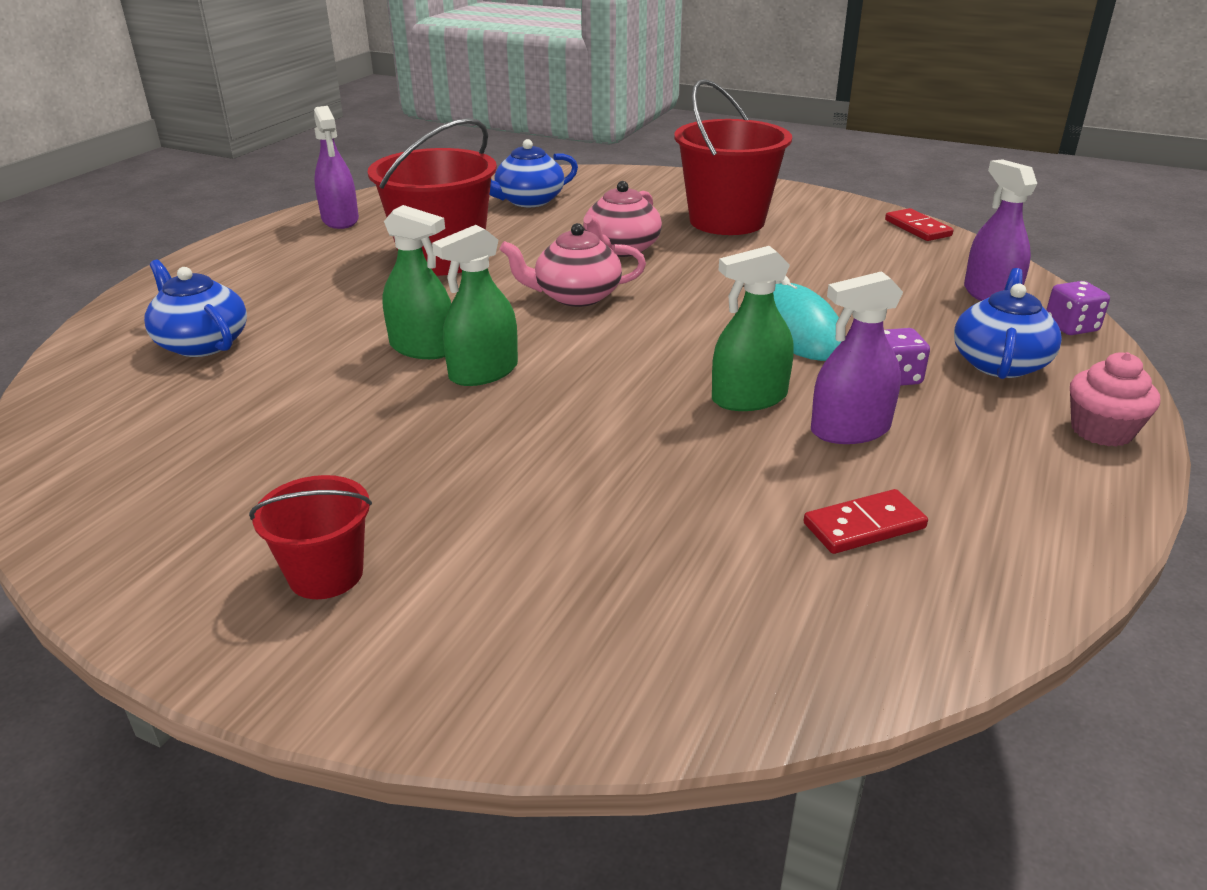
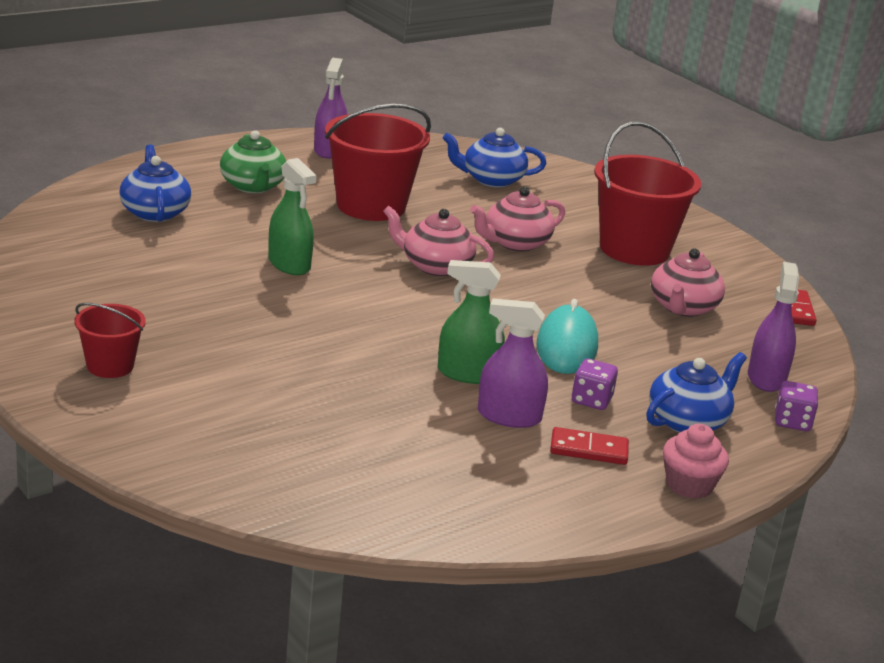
camera: 25 degrees right, 5 degrees down
(294, 279) = (253, 186): none -> green teapot
(483, 372) = (311, 294): green spray bottle -> none
(836, 257) = (683, 308): none -> pink teapot
(864, 526) = (438, 465): red domino -> red domino (589, 449)

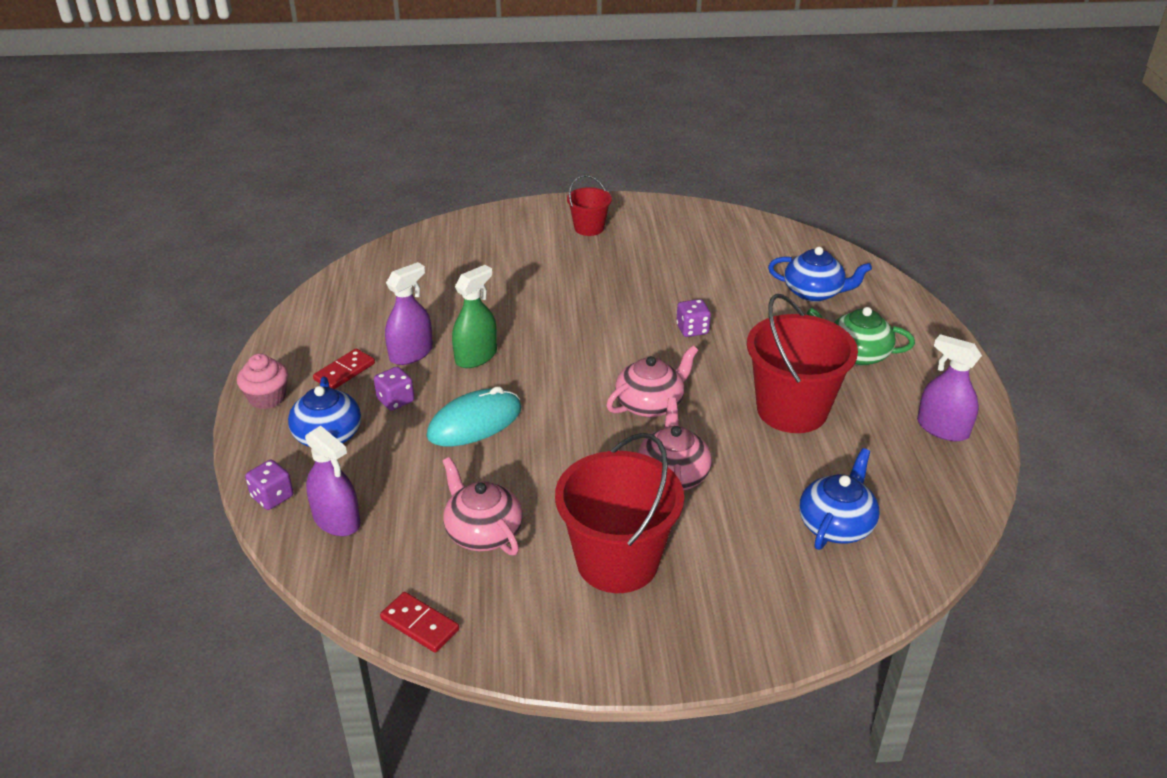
camera: 125 degrees right, 10 degrees up
(289, 264) = (692, 329): green spray bottle -> purple dice
(567, 346) = (475, 423): turquoise mouse -> turquoise mouse turned 75 degrees counterclockwise

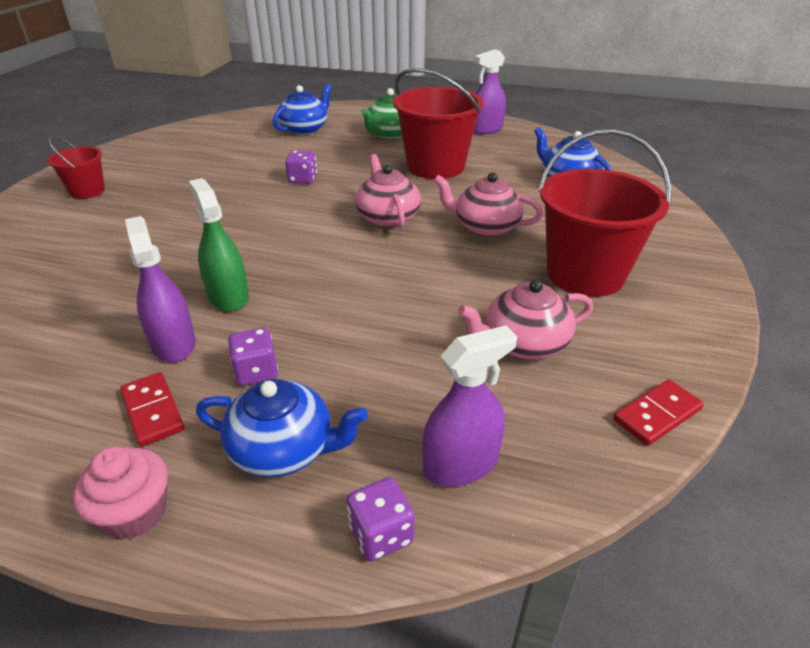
camera: 70 degrees left, 0 degrees up
(475, 423) = (344, 318): turquoise mouse -> none

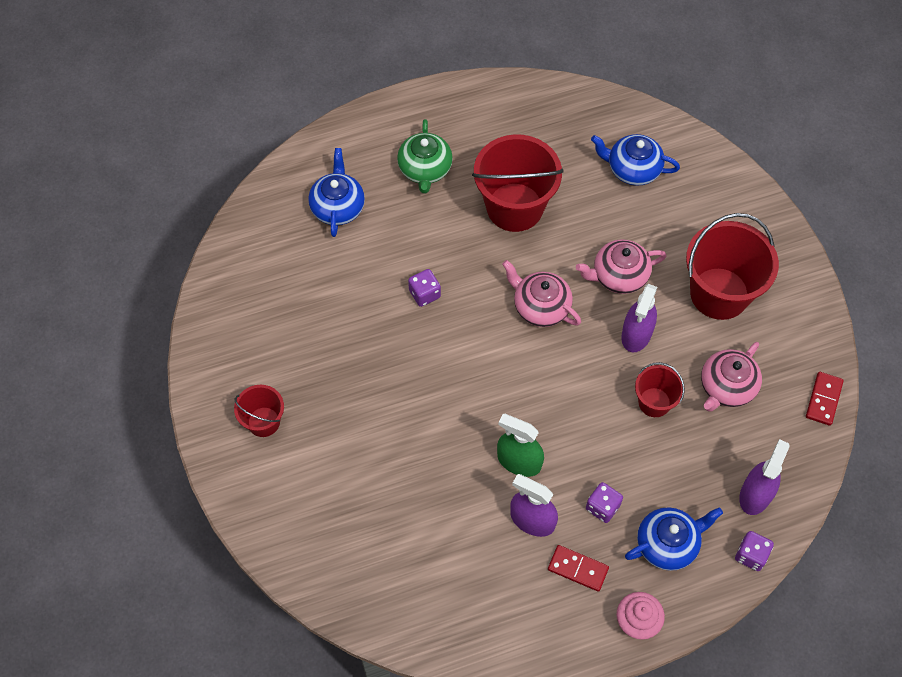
camera: 35 degrees left, 25 degrees up
(422, 318) = (654, 402): none -> red bucket
(486, 129) = (504, 110): purple spray bottle -> purple spray bottle (636, 334)

